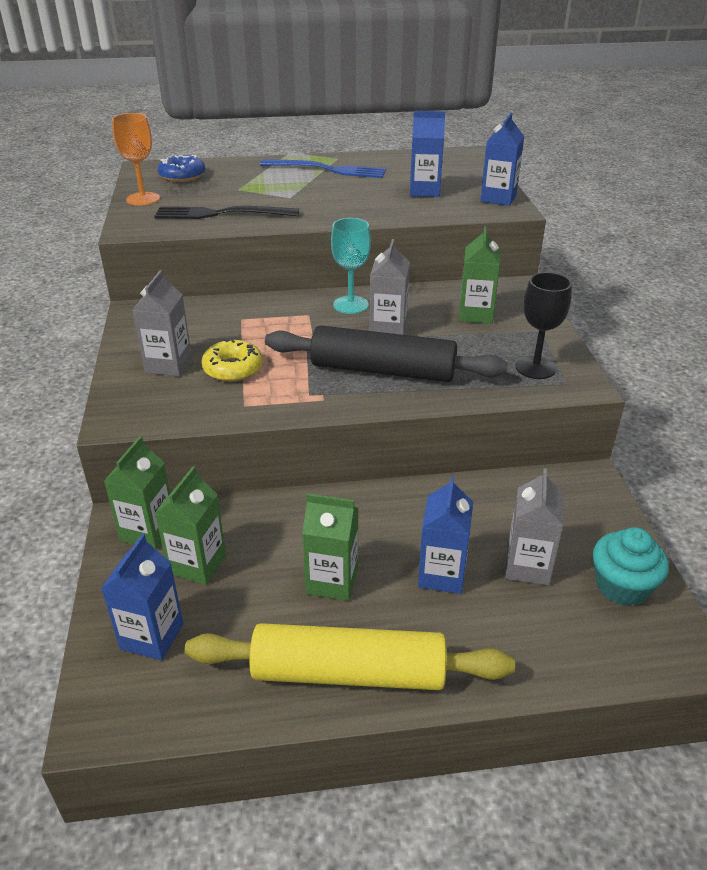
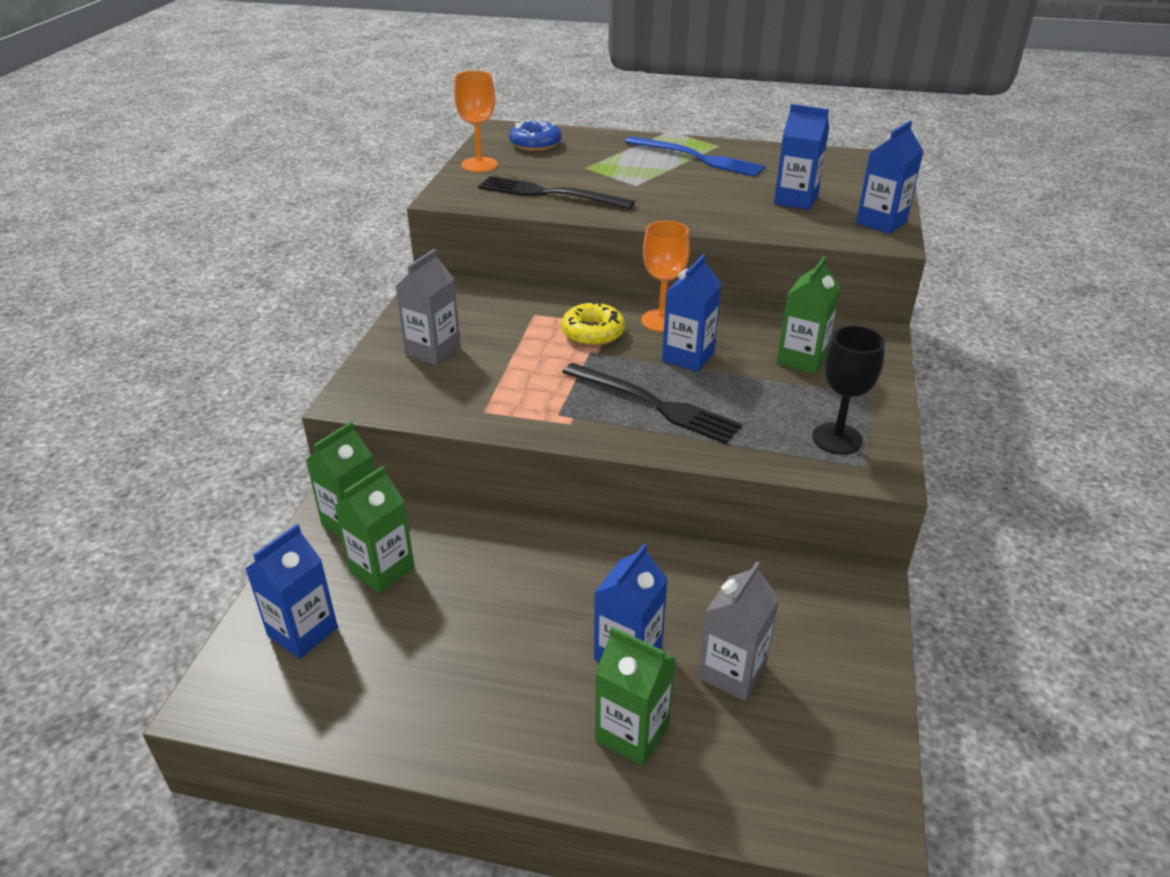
camera: 20 degrees right, 0 degrees up
(233, 368) = (495, 368): yellow donut -> yellow donut (593, 333)
(332, 581) = (506, 626): green carton -> green carton (632, 733)
(349, 672) = (472, 729): yellow rolling pin -> none
(350, 305) = (662, 320): turquoise goblet -> orange goblet
(382, 370) = (654, 404): black rolling pin -> black fork
(388, 329) = (688, 357): grey carton -> blue carton
(622, 586) = (834, 728): turquoise cupcake -> none

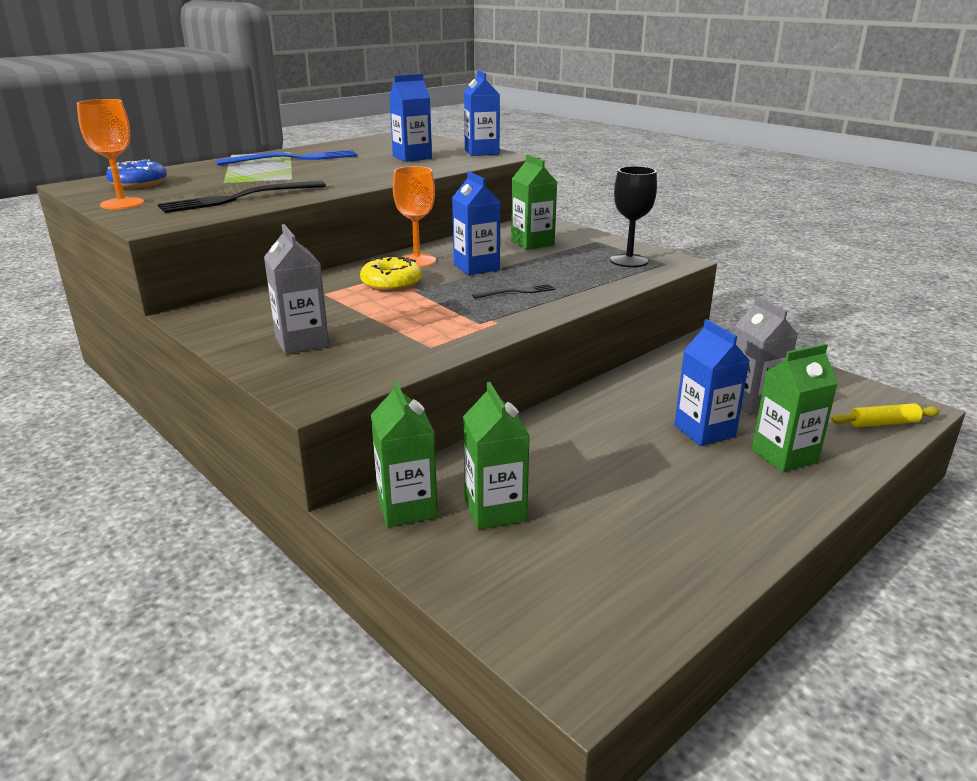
camera: 55 degrees left, 10 degrees down
(302, 632) = (533, 582): blue carton -> none
(654, 404) = (516, 292): black fork -> black fork, size x0.49
(797, 809) = (883, 423): none -> yellow rolling pin

